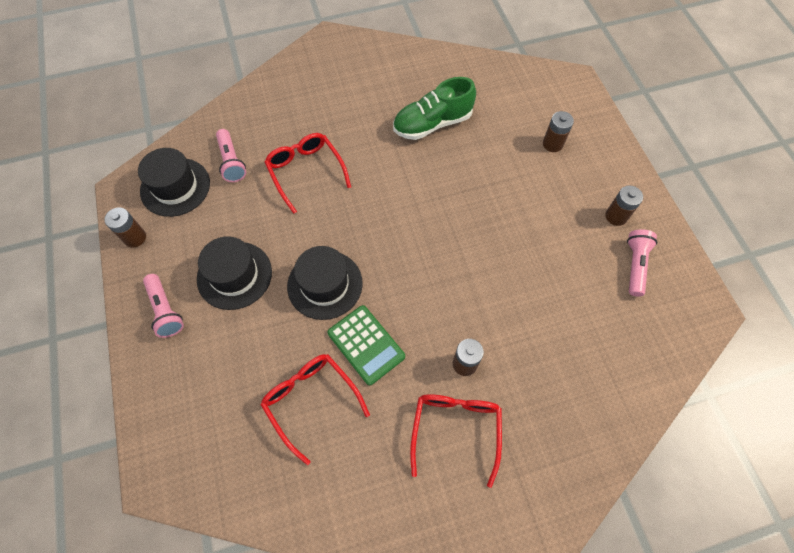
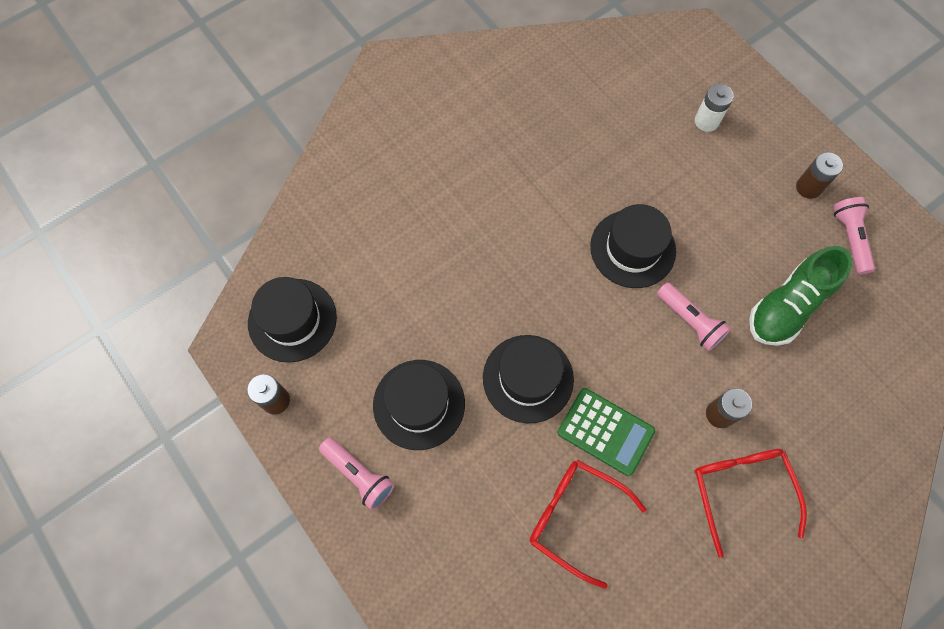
camera: 20 degrees left, 5 degrees up
(231, 162) = (345, 265): pink flashlight -> pink flashlight (690, 321)
(306, 172) = (441, 249): red glasses -> none
(432, 124) = (561, 139): green shoe -> green shoe (788, 306)
(451, 217) = (632, 249): none -> black hat
(552, 144) = (706, 121): brown battery -> white battery

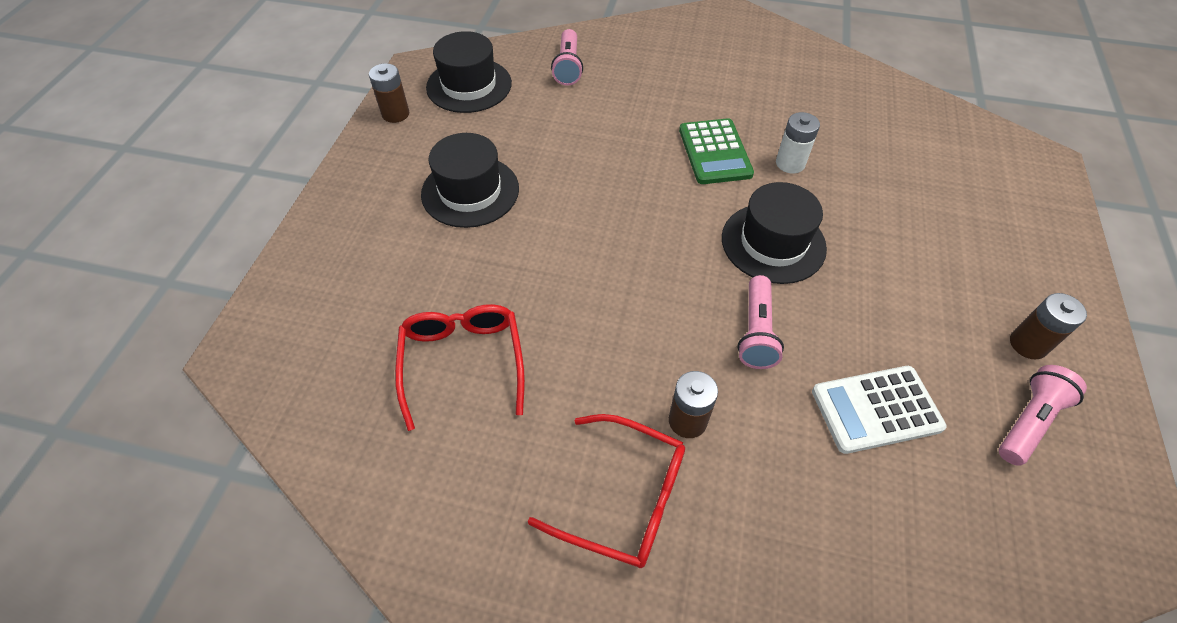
camera: 50 degrees right, 15 degrees down
(359, 475) = (375, 193): pink flashlight -> pink flashlight (568, 67)
(528, 378) = (565, 246): black hat -> none
(605, 431) = (571, 333): green calculator -> green calculator (715, 152)
(706, 121) = (970, 218): white battery -> white battery (790, 163)
(741, 491) = (623, 497): red glasses -> red glasses turned 75 degrees clockwise
(788, 306) = (876, 410): green shoe -> white calculator

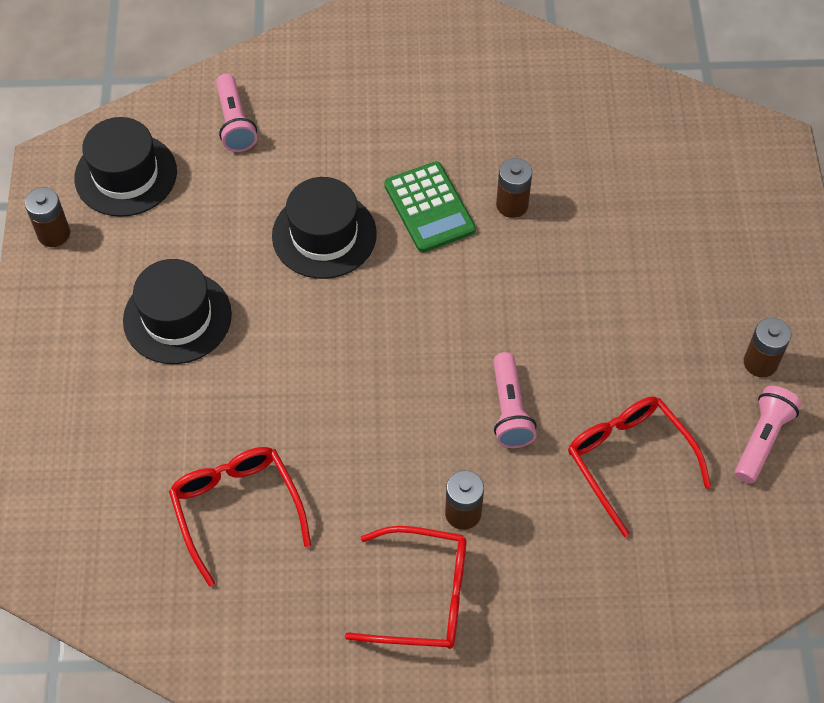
camera: 15 degrees left, 5 degrees up
(773, 243) = (510, 307): black hat -> black hat (324, 235)
(790, 163) = (512, 205): white battery -> brown battery
(876, 410) = (629, 461): white calculator -> red glasses

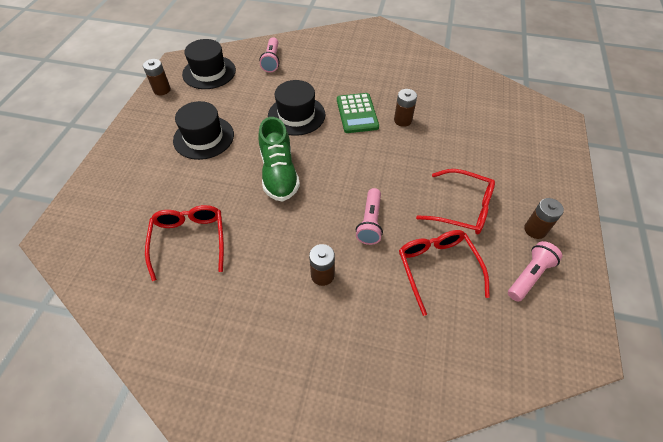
camera: 15 degrees right, 5 degrees down
(335, 357) = (279, 173): none -> green shoe
(422, 596) = (278, 320): red glasses -> red glasses (461, 208)

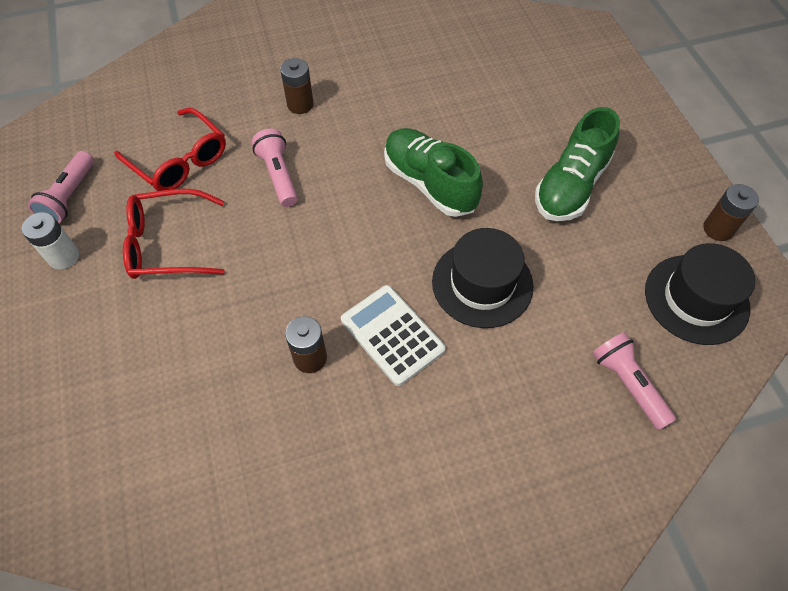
camera: 150 degrees right, 5 degrees up
(189, 241) = (458, 76): red glasses -> none
(203, 137) = (571, 186): black hat -> green shoe
(357, 113) = (392, 335): green calculator -> white calculator
(535, 230) = (64, 257): brown battery -> white battery

